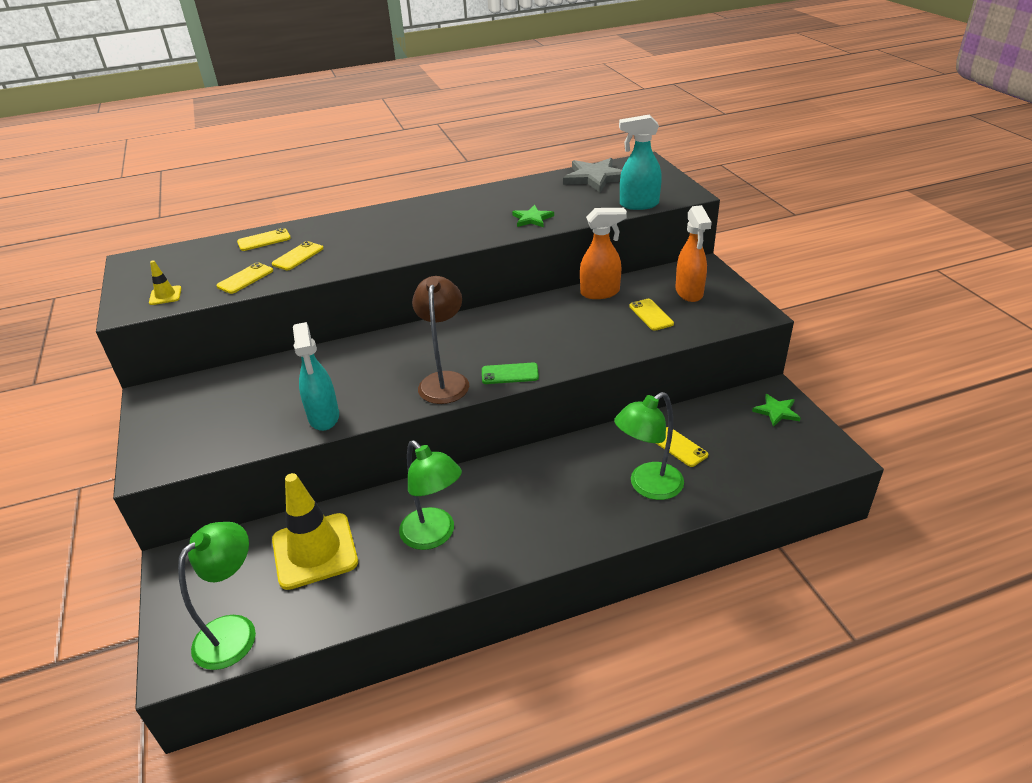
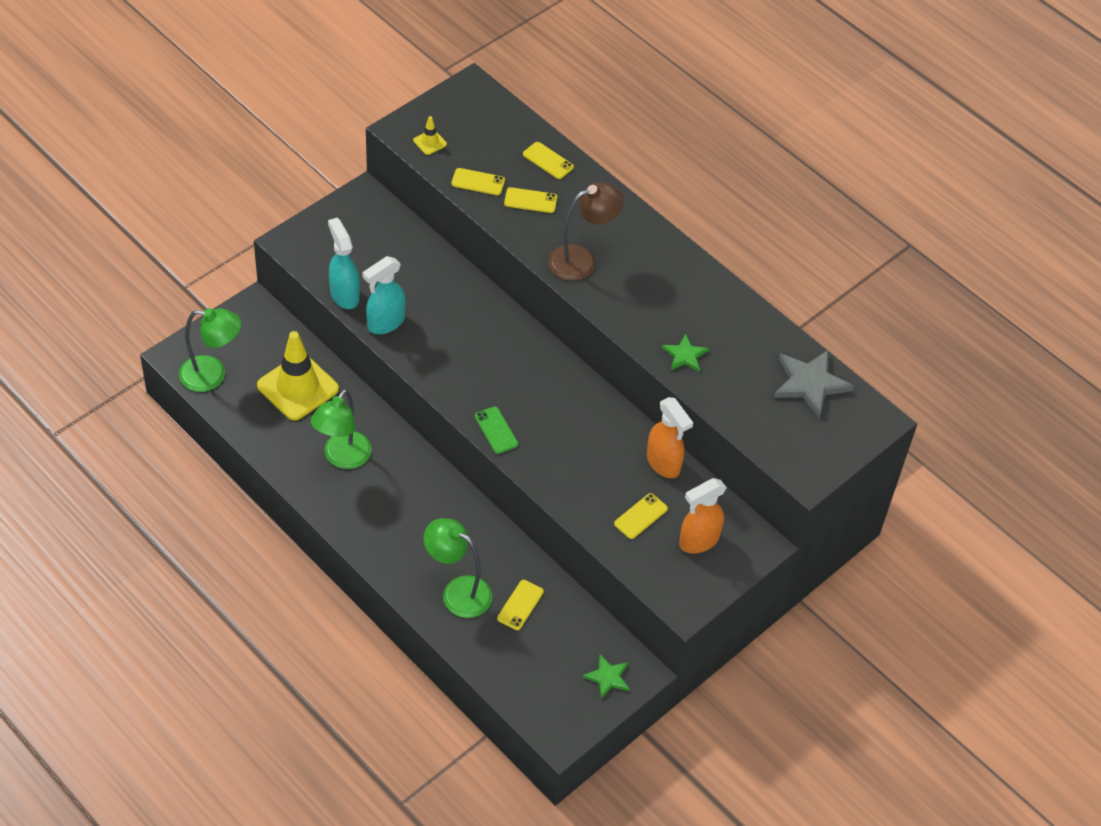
camera: 60 degrees right, 15 degrees up
(445, 380) = (467, 386): brown lamp -> brown lamp (582, 260)
(638, 205) = (759, 439): turquoise spray bottle -> turquoise spray bottle (344, 295)

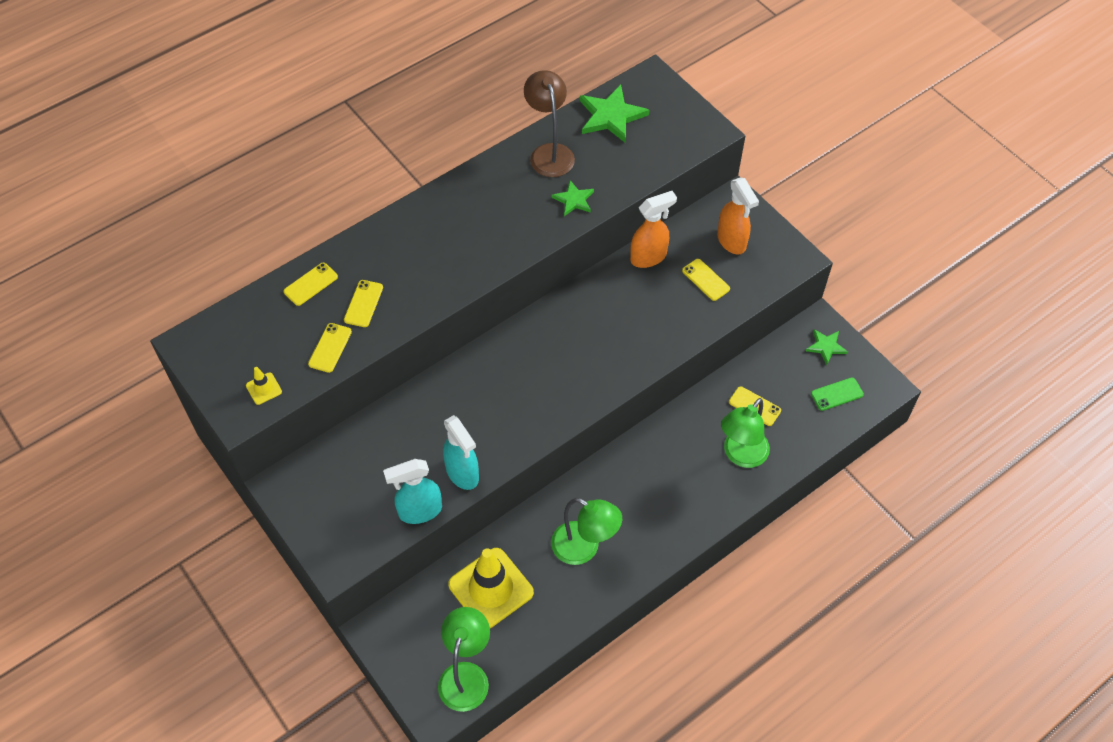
camera: 80 degrees left, 5 degrees up
(496, 430) = (605, 384): green phone -> green phone (837, 394)
(582, 260) = (449, 267): brown lamp -> brown lamp (549, 153)
(810, 384) = (611, 116): grey star -> green star

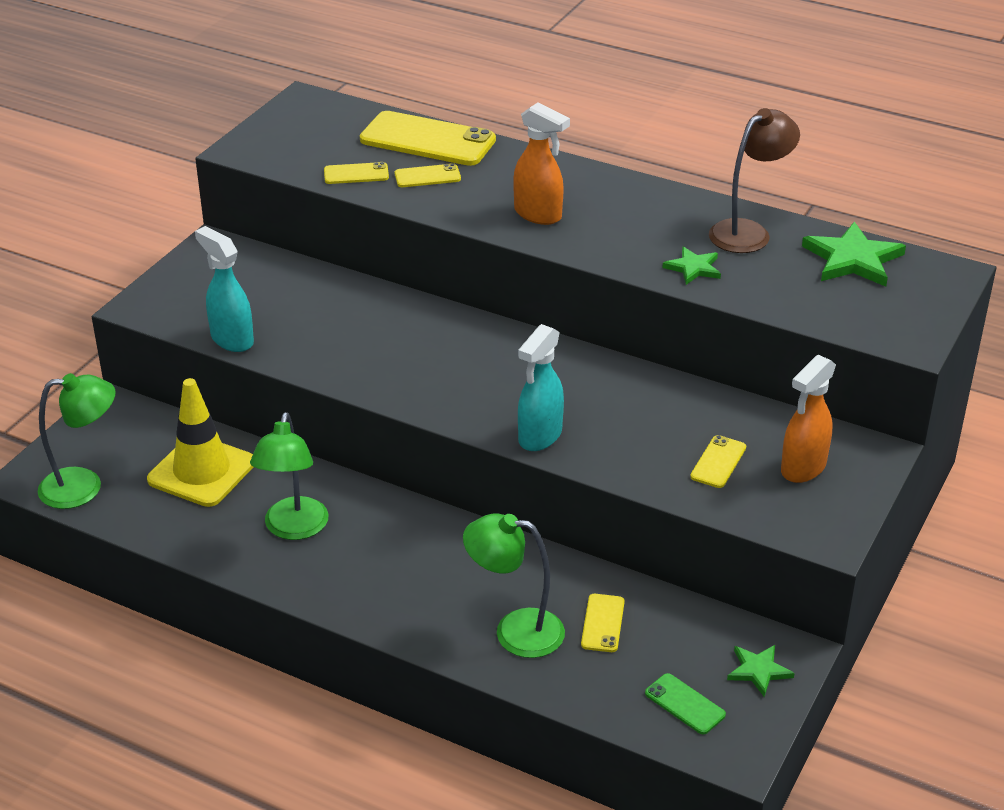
camera: 65 degrees right, 20 degrees down
(264, 388) = (280, 153): yellow traffic cone -> none
(311, 284) = (427, 140): yellow phone -> yellow phone, size x2.07
(462, 473) = (297, 354): turquoise spray bottle -> turquoise spray bottle (539, 437)
(649, 257) = (712, 404): orange spray bottle -> orange spray bottle (538, 215)

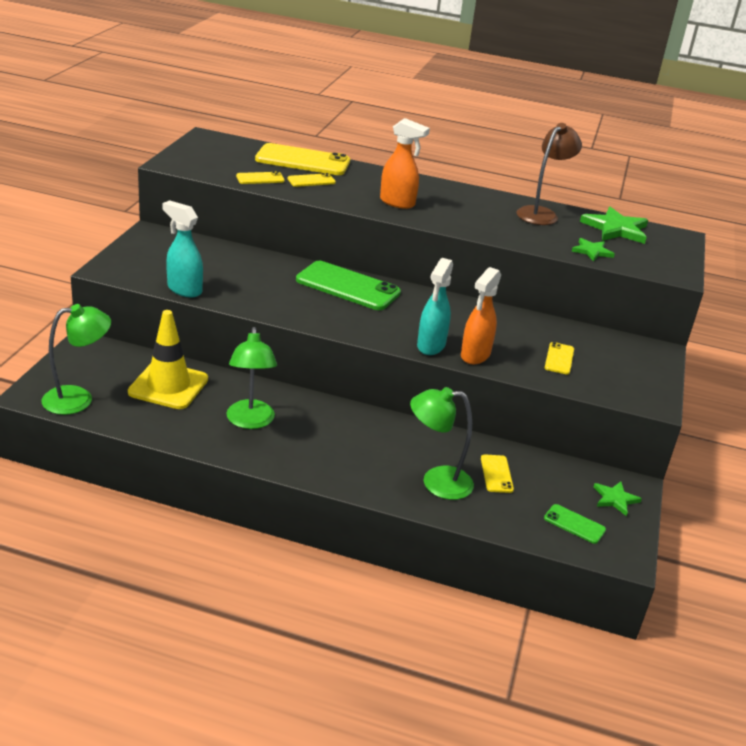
camera: 15 degrees left, 5 degrees down
(456, 337) = (347, 286): none -> green phone
(693, 268) = (516, 233): green star -> green star (592, 251)
(803, 468) = (616, 361): orange spray bottle -> orange spray bottle (475, 355)

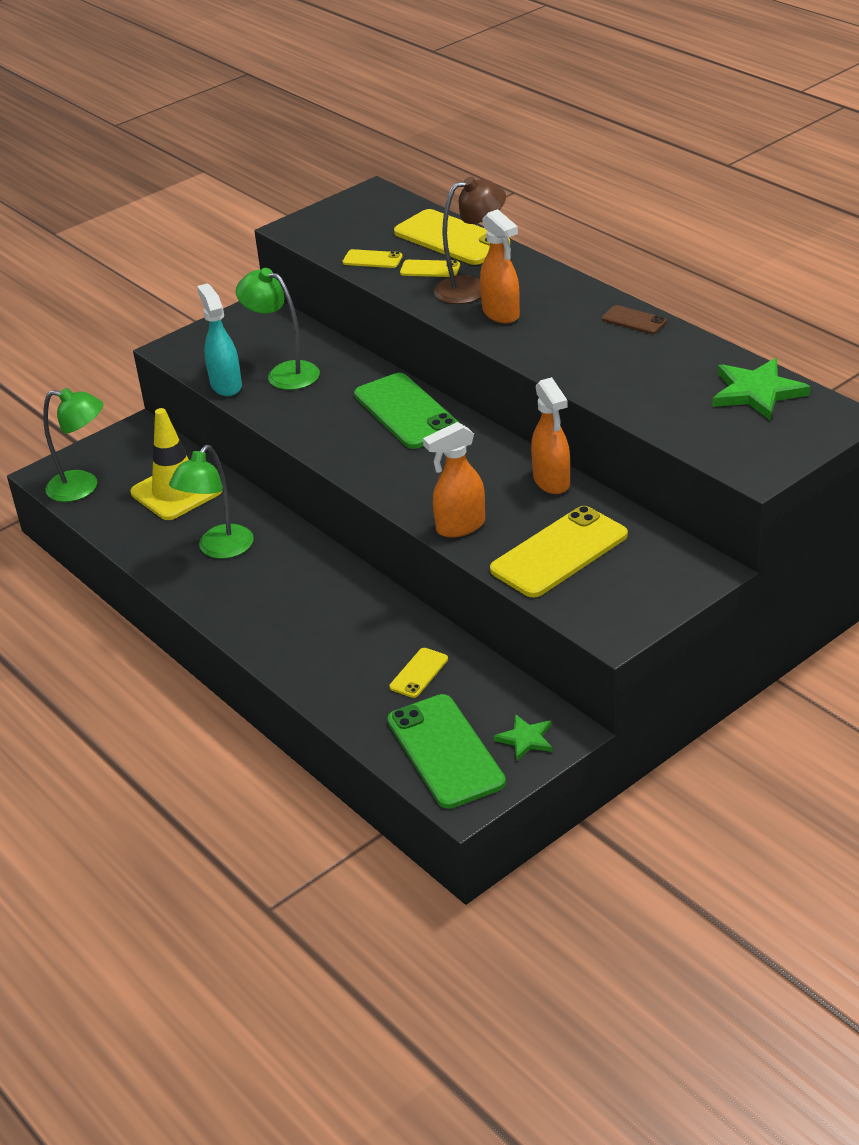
camera: 40 degrees right, 5 degrees up
(431, 346) = (421, 504): turquoise spray bottle -> none
(436, 482) = (343, 664): green lamp -> green lamp (284, 373)
(489, 197) = (634, 320): none -> brown phone
(500, 315) = (552, 482): none -> orange spray bottle
(541, 213) = (677, 354): brown lamp -> brown lamp (471, 288)
(559, 359) = (559, 552): yellow phone -> yellow phone, size x2.07
(574, 524) = (445, 751): green phone -> green phone, size x2.07
(592, 251) = (676, 420): green star -> none

